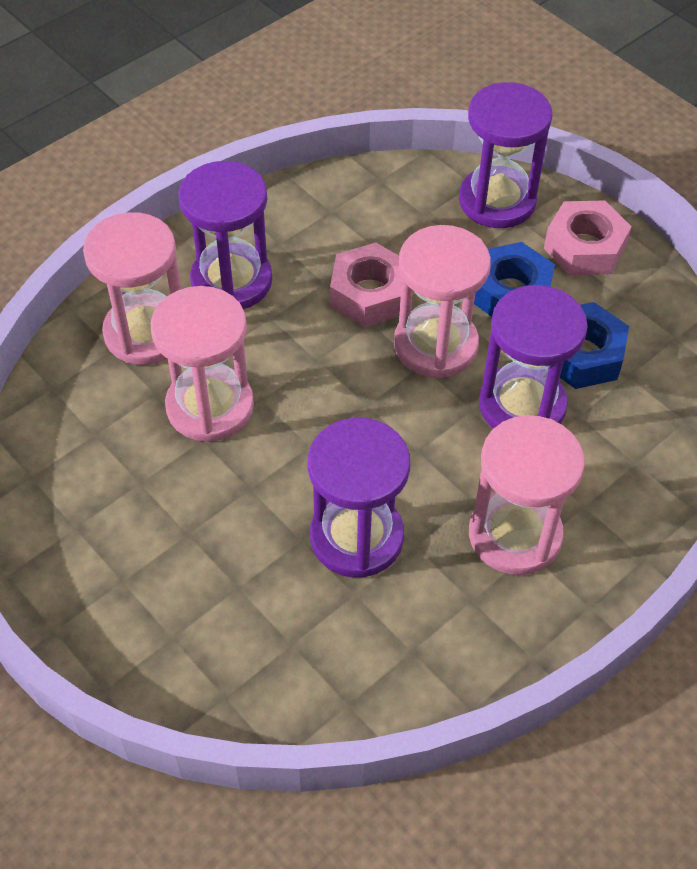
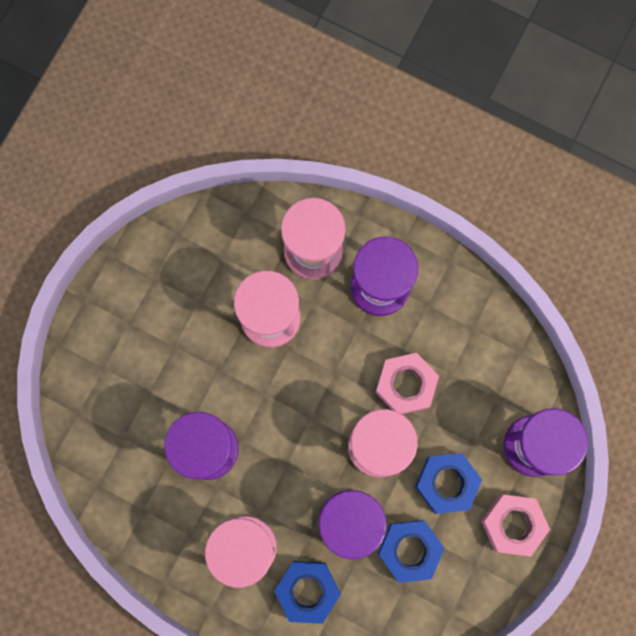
camera: 70 degrees right, 25 degrees up
(599, 480) = (307, 590): none -> blue nut

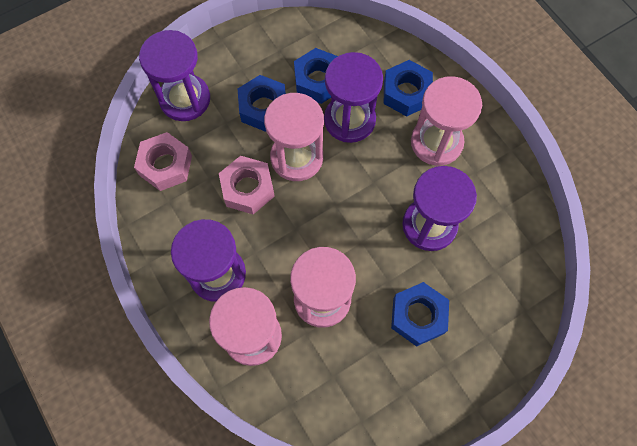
camera: 150 degrees left, 10 degrees down
(175, 352) = (418, 316): none -> blue nut
(513, 524) = (236, 60): pink nut -> pink nut (165, 165)

